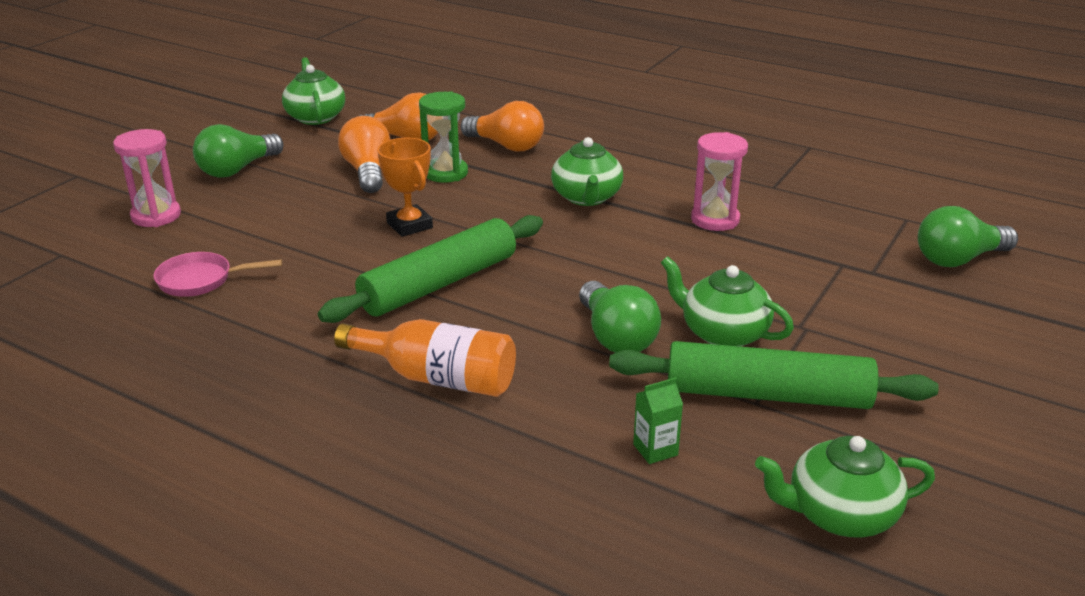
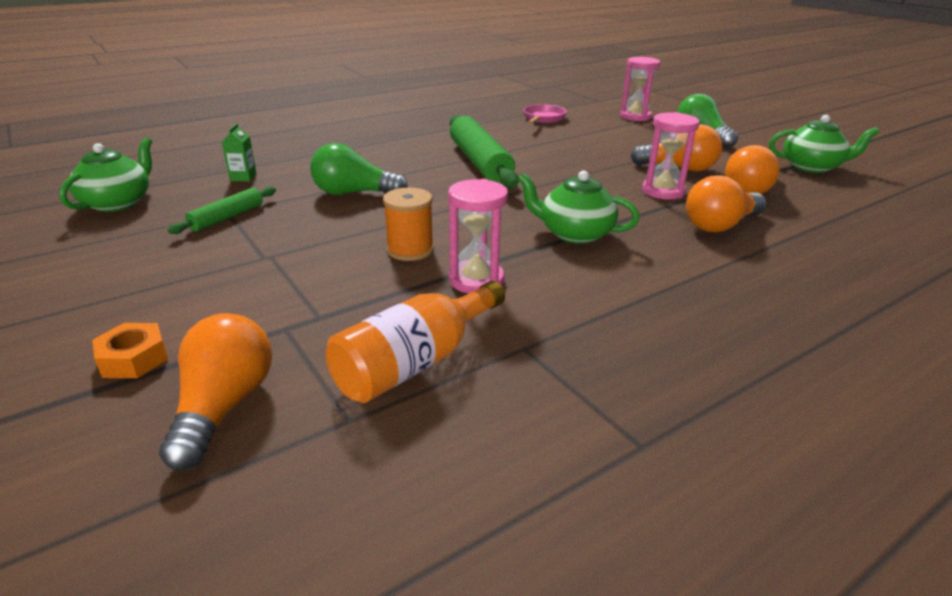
camera: 115 degrees right, 0 degrees up
(409, 225) = (572, 167): orange trophy -> none
(438, 378) = (380, 147): orange bottle -> orange bottle (415, 362)
(445, 173) = (663, 191): green hourglass -> pink hourglass
(702, 260) = (410, 250): none -> orange spool
(723, 333) = (306, 225): green teapot -> none
(767, 395) = (227, 217): green rolling pin -> green rolling pin, size x0.52
(959, 259) = (224, 407): green light bulb -> orange light bulb
(984, 314) = (134, 359): none -> orange nut

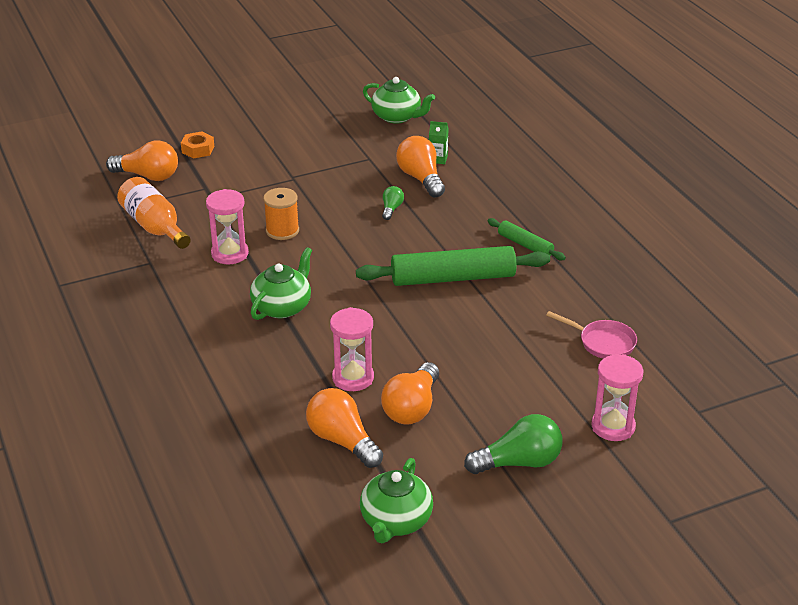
camera: 100 degrees right, 5 degrees up
(227, 217) = (359, 159): green rolling pin -> green rolling pin (525, 245)
(354, 193) = (391, 209): green light bulb -> green light bulb, size x0.52
(720, 225) = (270, 390): orange light bulb -> orange light bulb (421, 179)

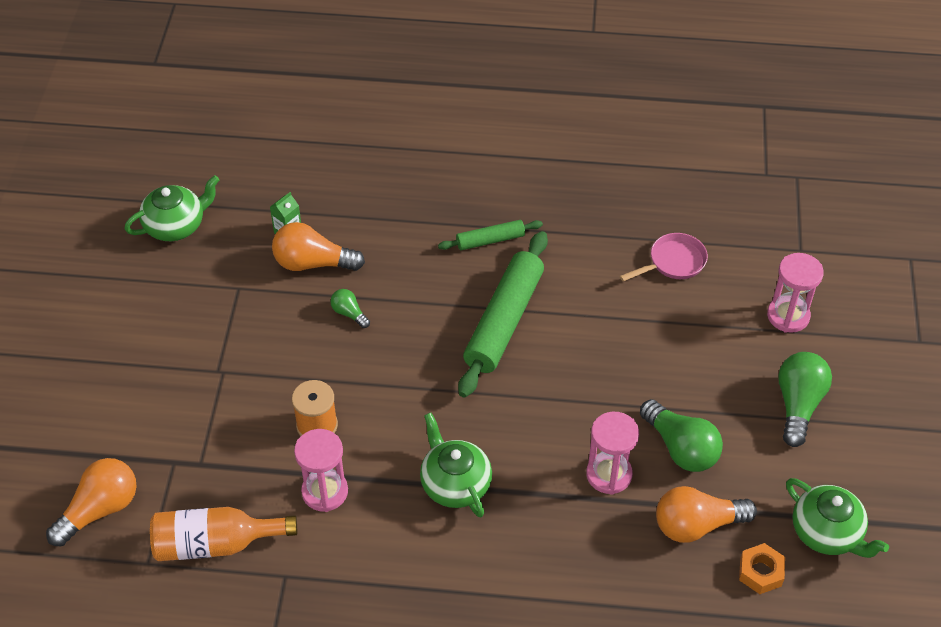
camera: 60 degrees left, 15 degrees up
(198, 149) = (83, 436): orange nut -> orange nut (760, 572)
(412, 408) = (680, 448): orange light bulb -> green light bulb

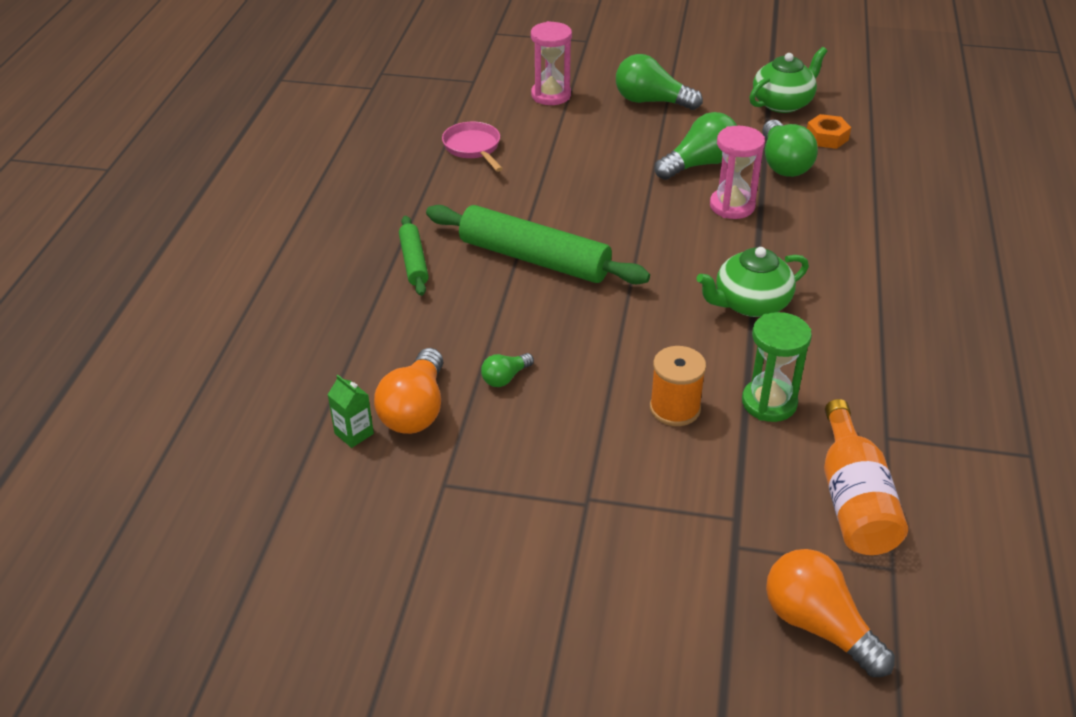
camera: 85 degrees left, 10 degrees down
(176, 226) = (306, 559): green teapot -> none
(325, 492) = (769, 403): pink hourglass -> green hourglass
(697, 525) = (783, 163): orange light bulb -> green light bulb

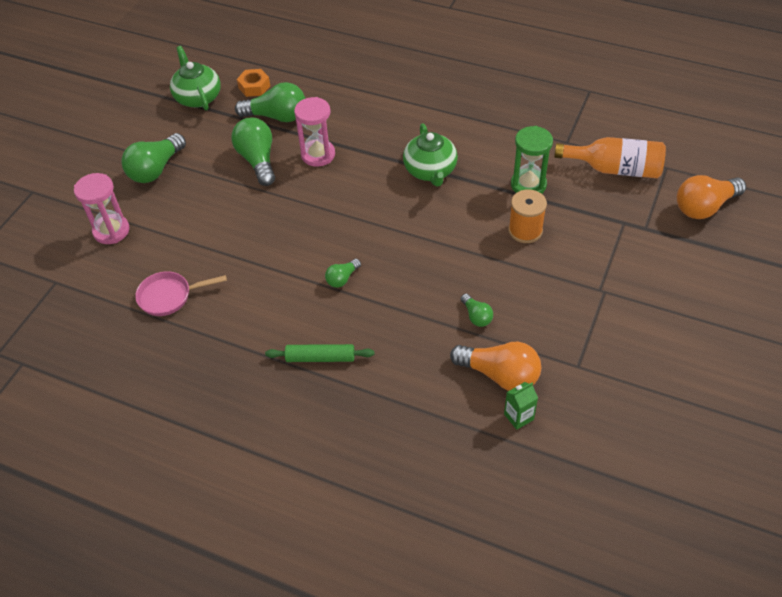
camera: 75 degrees left, 10 degrees up
(534, 259) = (342, 278): green rolling pin -> green light bulb

